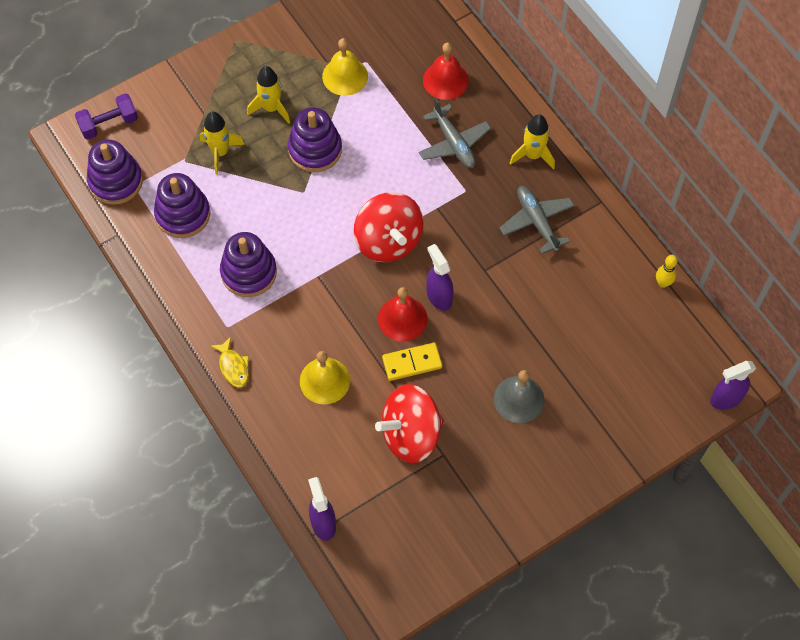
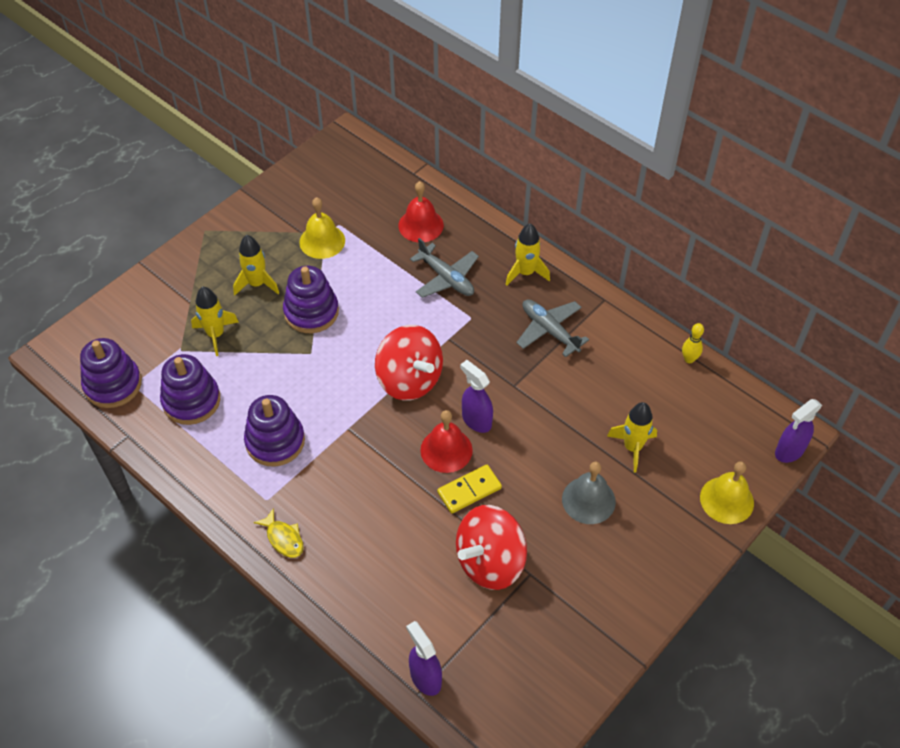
camera: 15 degrees left, 10 degrees down
(109, 124) = (93, 332): purple dumbbell -> none
(324, 380) = (384, 529): yellow bell -> yellow bell (726, 500)
(577, 358) = (632, 447): none -> yellow rocket

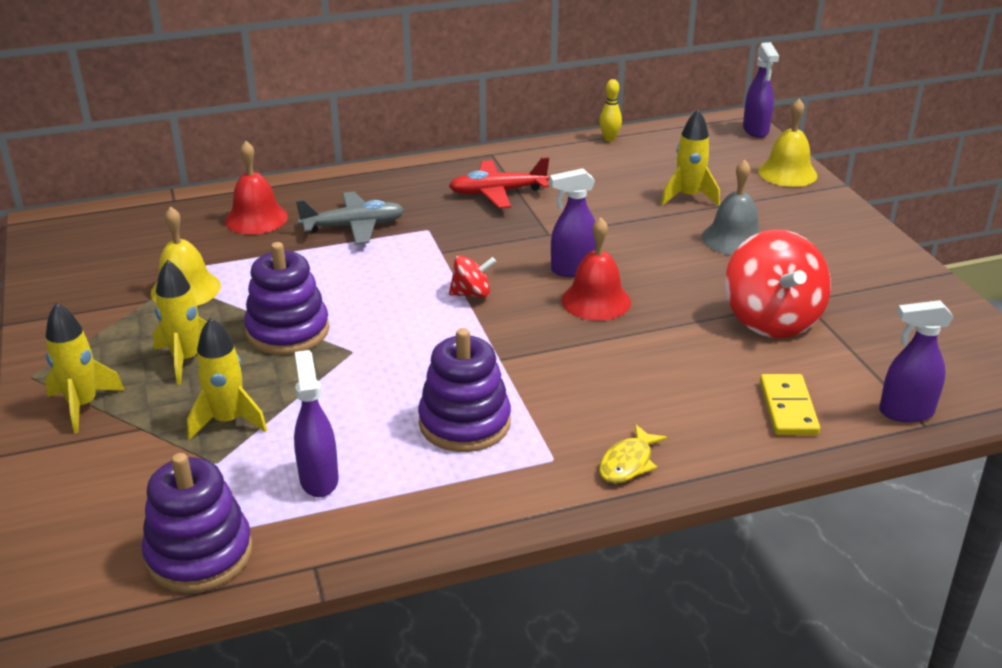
camera: 60 degrees left, 20 degrees down
(191, 401) = (319, 479): purple stacking toy -> purple spray bottle
(283, 538) = (628, 463): yellow fish -> yellow fish turned 135 degrees clockwise
(409, 380) = (472, 294): red spinning top -> red spinning top, size x0.49
(469, 490) = (664, 303): yellow domino -> yellow domino (788, 408)
(525, 273) = (405, 181): yellow rocket -> yellow rocket (83, 405)
(549, 330) = (497, 192): grey plane -> red plane

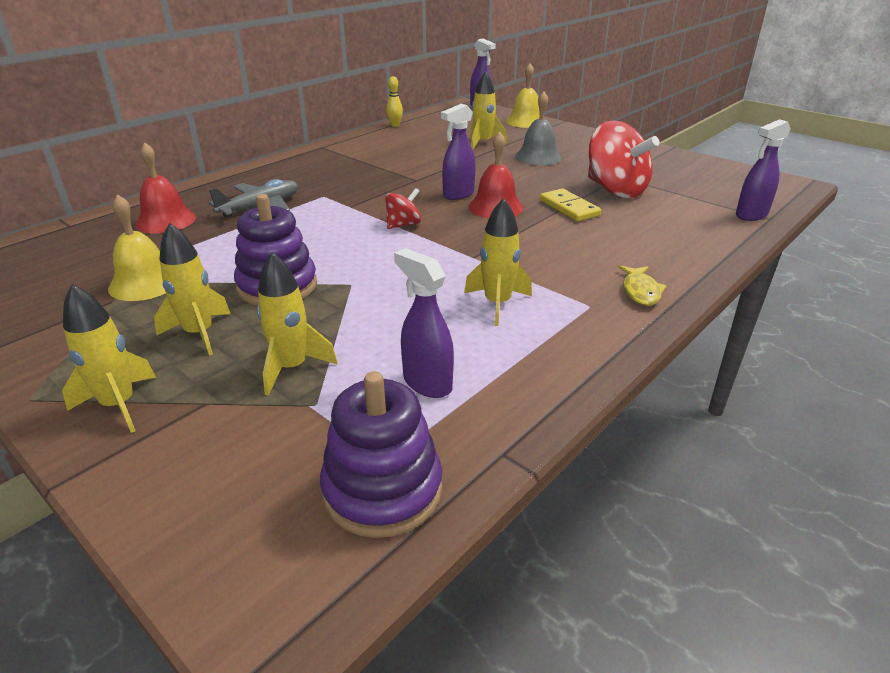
camera: 30 degrees left, 0 degrees up
(464, 423) = (497, 304): purple stacking toy -> yellow rocket
(497, 192) = (351, 166): red plane -> none
(788, 408) = (688, 231): yellow domino -> yellow domino (569, 208)

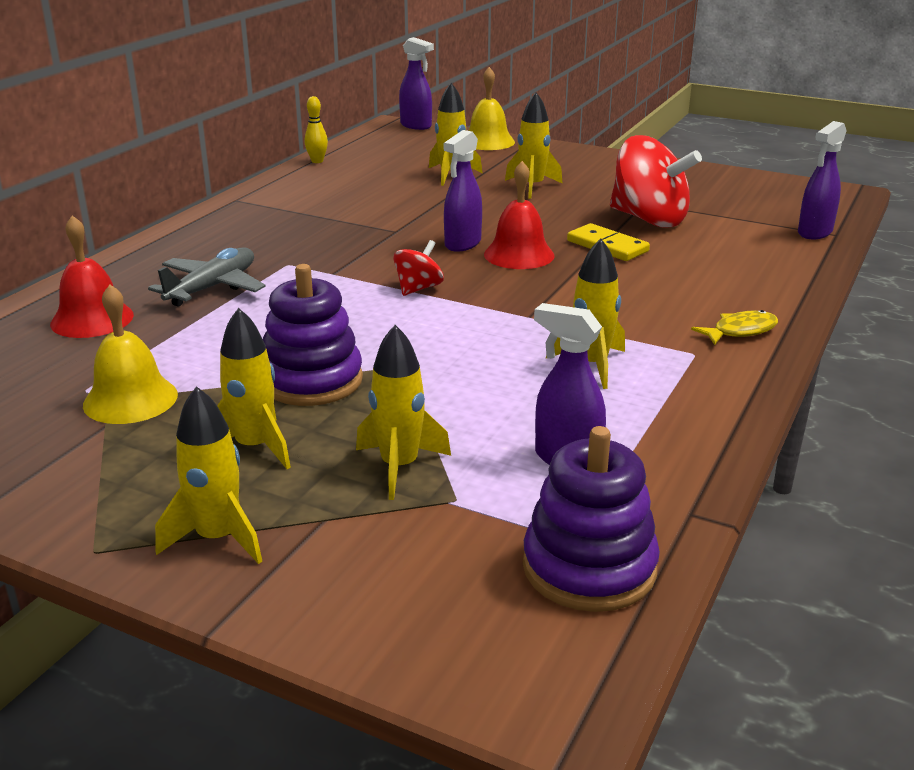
camera: 15 degrees left, 5 degrees down
(538, 157) = (532, 187): grey bell -> yellow rocket
(640, 291) = (740, 331): yellow fish -> yellow fish turned 105 degrees counterclockwise

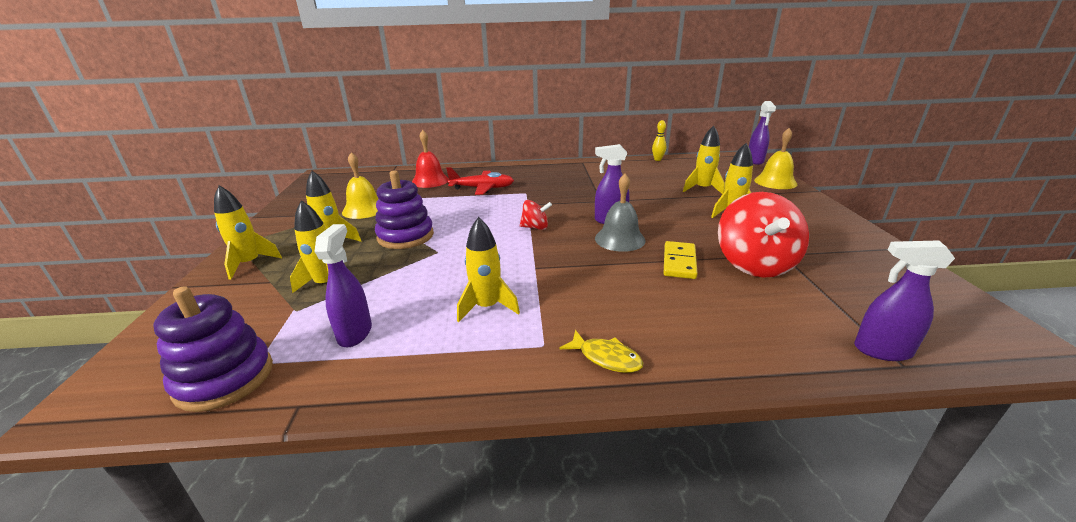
camera: 60 degrees right, 0 degrees up
(212, 287) = (482, 188): grey plane -> red plane
(519, 254) = (620, 239): red bell -> grey bell

